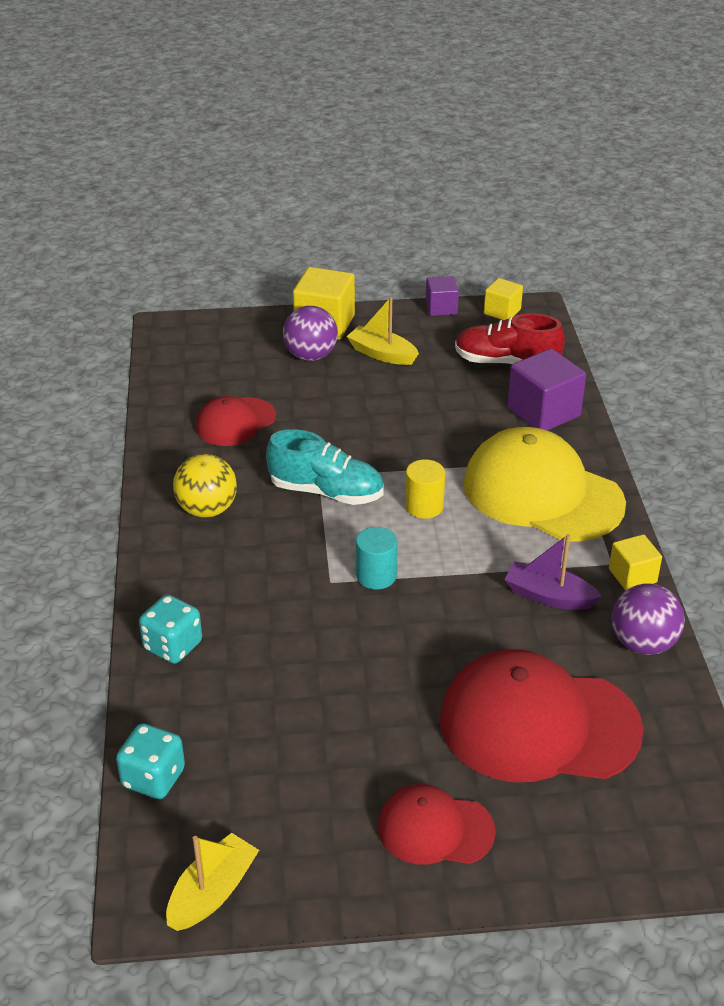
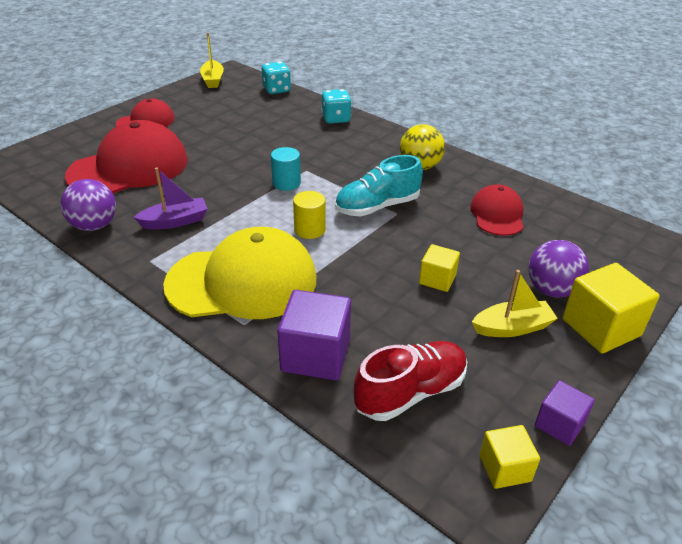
camera: 135 degrees right, 0 degrees up
(632, 576) = (128, 260): yellow cube -> yellow cube (437, 279)

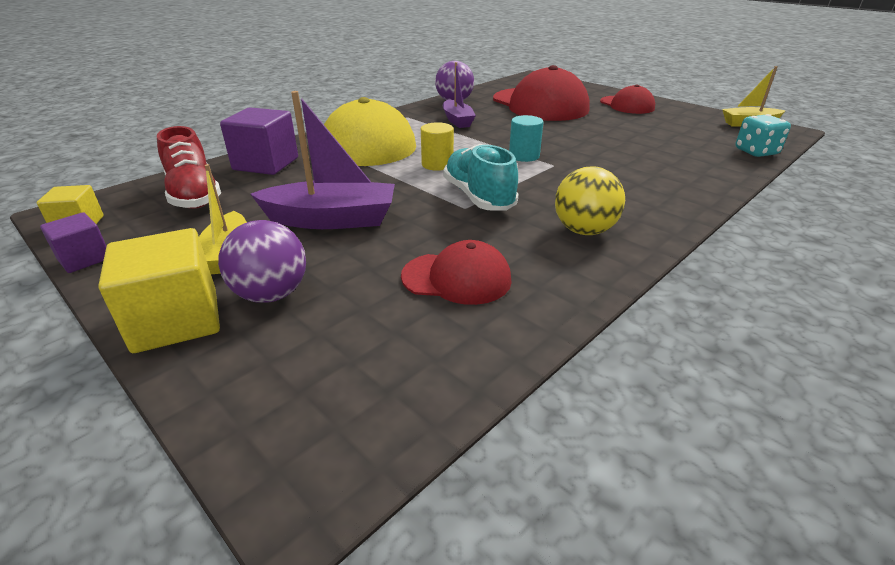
camera: 95 degrees right, 5 degrees down
(336, 119) = (697, 183): turquoise dice -> none
(437, 279) = (332, 220): yellow cube -> purple boat

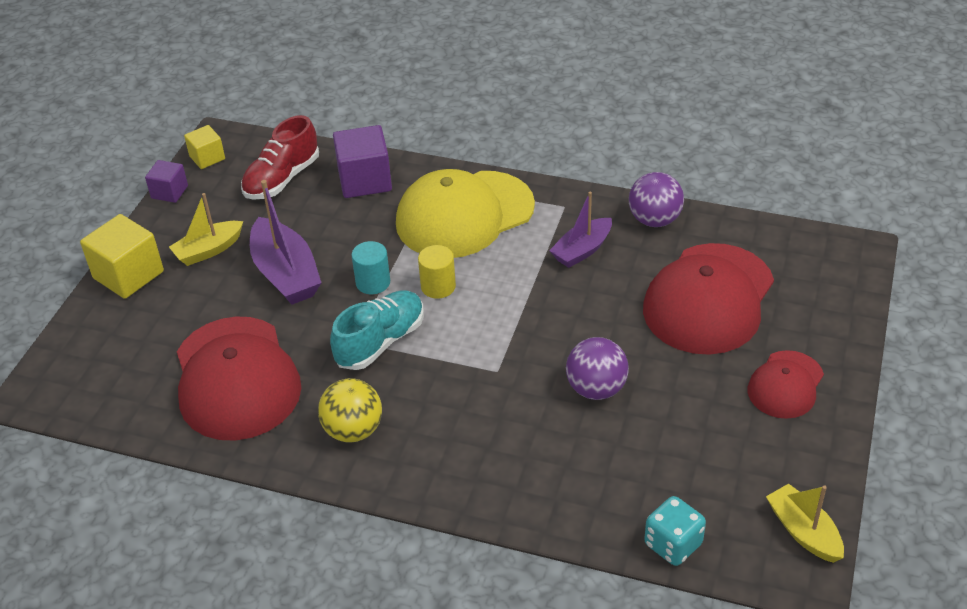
camera: 65 degrees right, 10 degrees up
(271, 294) = (172, 298): purple ball -> purple ball (596, 389)
(456, 278) = (236, 378): red cap -> red cap, size x1.84
(524, 156) = (506, 340): turquoise cylinder -> turquoise cylinder (373, 282)

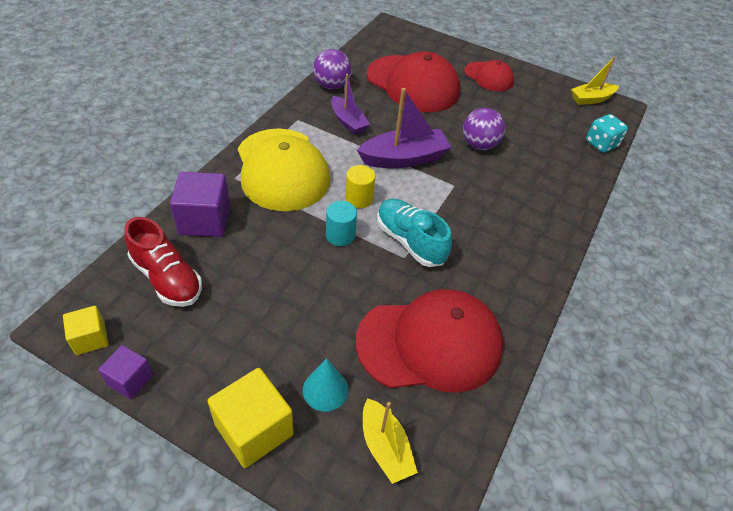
camera: 85 degrees left, 5 degrees up
(172, 311) = (325, 390): none -> turquoise cone
(208, 250) = (246, 350): yellow boat -> yellow boat (385, 447)
(286, 274) = (307, 292): purple boat -> purple boat (404, 158)
(353, 430) = (500, 272): yellow ball -> none

